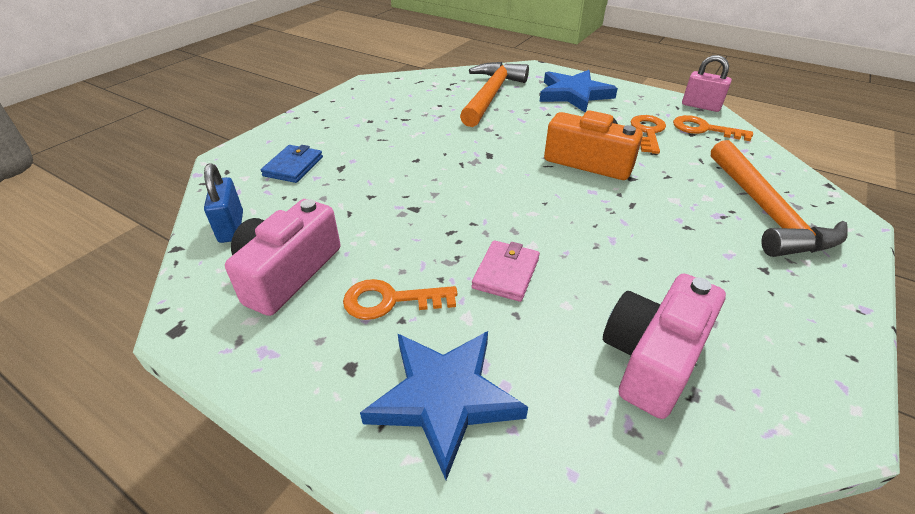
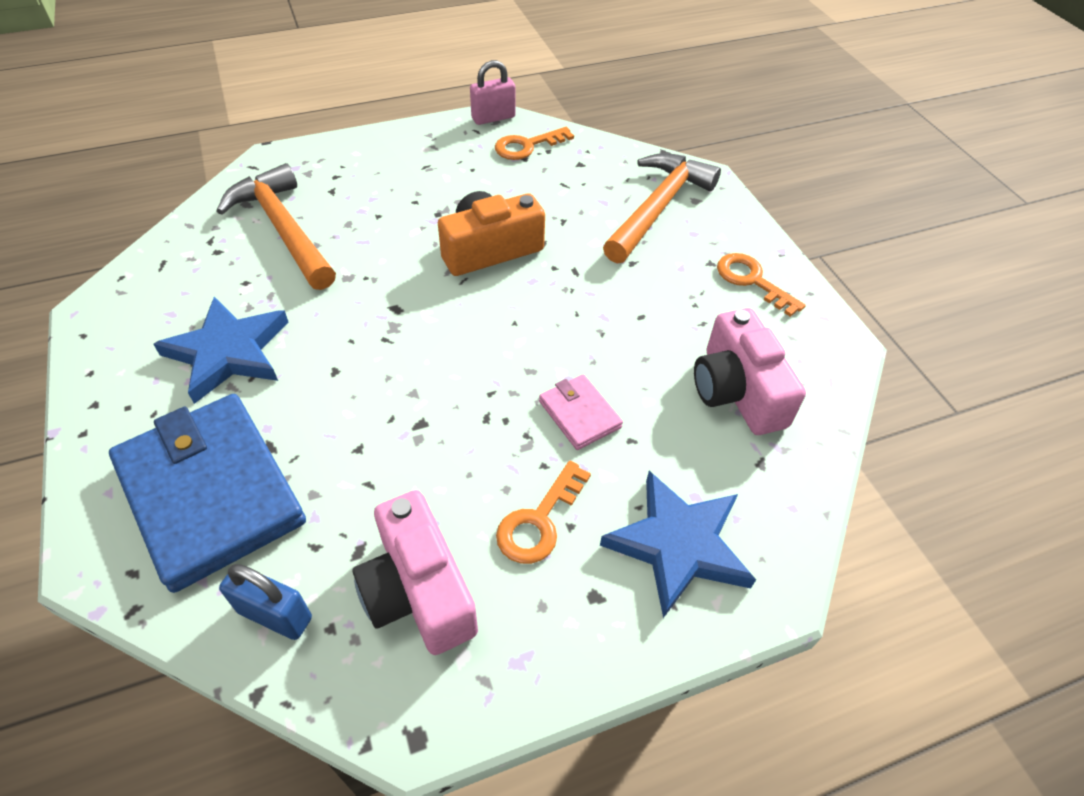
camera: 55 degrees left, 10 degrees up
(293, 166) = (211, 493): blue wallet -> blue wallet, size x2.22
(574, 94) = (367, 172): blue star -> blue star (228, 352)
(648, 132) = (491, 179): orange key -> orange key (752, 281)
(765, 211) = (657, 208): orange hammer -> orange hammer turned 90 degrees counterclockwise

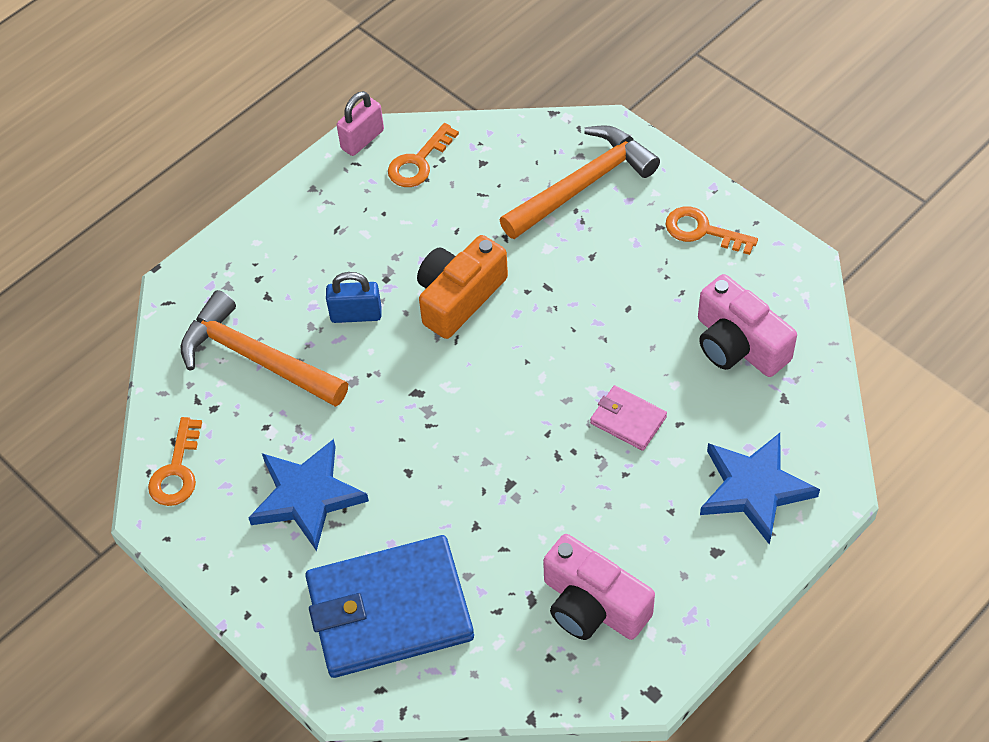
camera: 20 degrees left, 5 degrees up
(211, 493) = (389, 610): blue wallet -> blue wallet turned 45 degrees counterclockwise
(275, 615) = (505, 667): blue padlock -> blue padlock (356, 314)
(539, 520) = (647, 517): orange key -> orange key (177, 470)
(657, 208) = (582, 185): orange hammer -> orange hammer turned 45 degrees clockwise

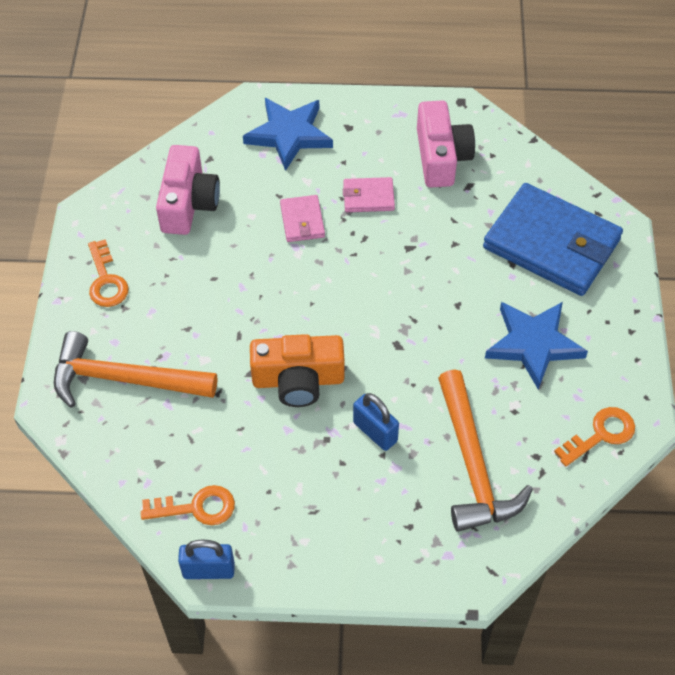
camera: 135 degrees left, 0 degrees up
(362, 139) = (208, 570): pink padlock -> blue padlock
(603, 497) = (368, 197): none -> pink wallet

